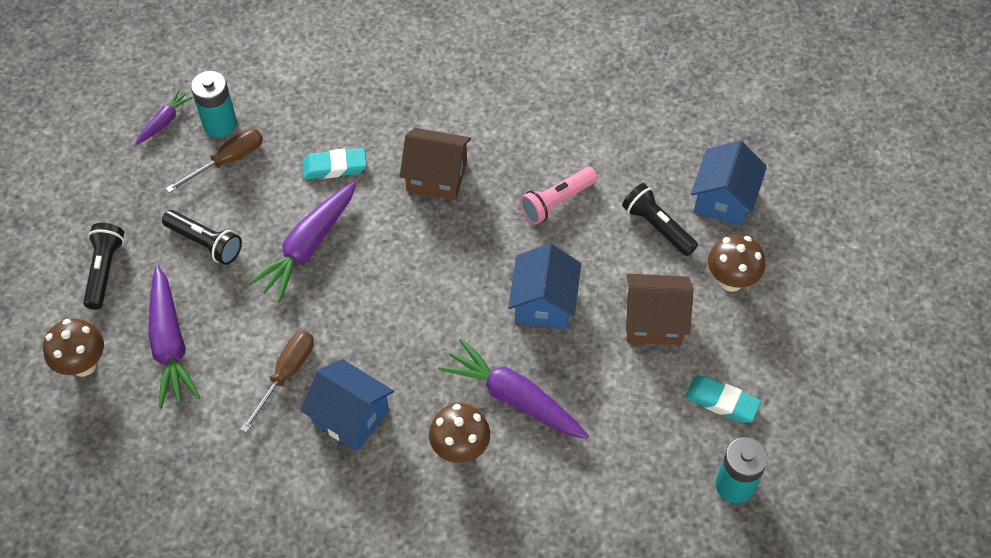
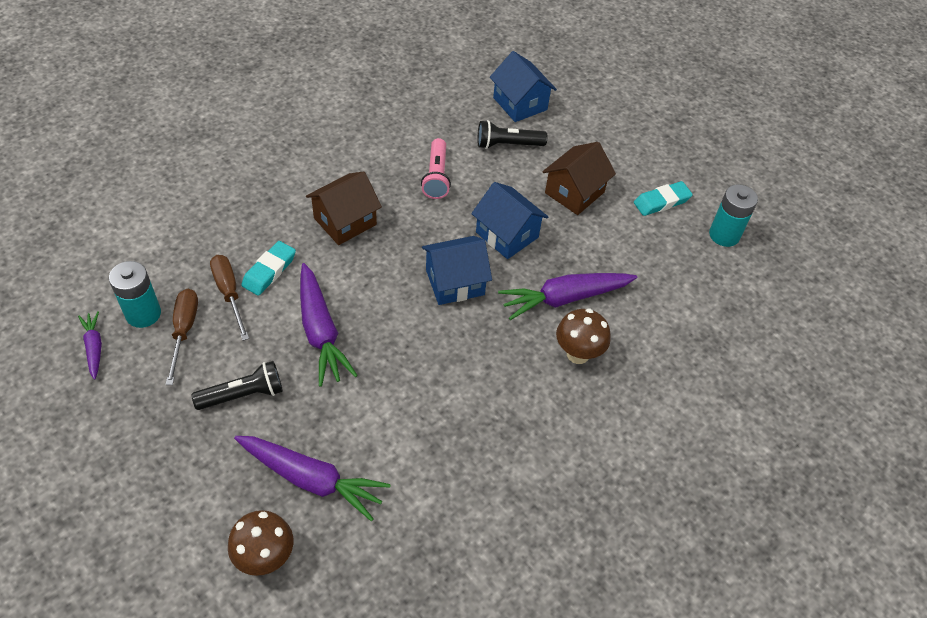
camera: 55 degrees left, 5 degrees down
(105, 271) = (190, 483): black flashlight -> none
(286, 374) = (418, 418): brown screwdriver -> brown screwdriver (229, 293)
(350, 416) = (492, 400): blue house -> blue house (455, 282)
(731, 281) = (581, 140): brown mushroom -> none

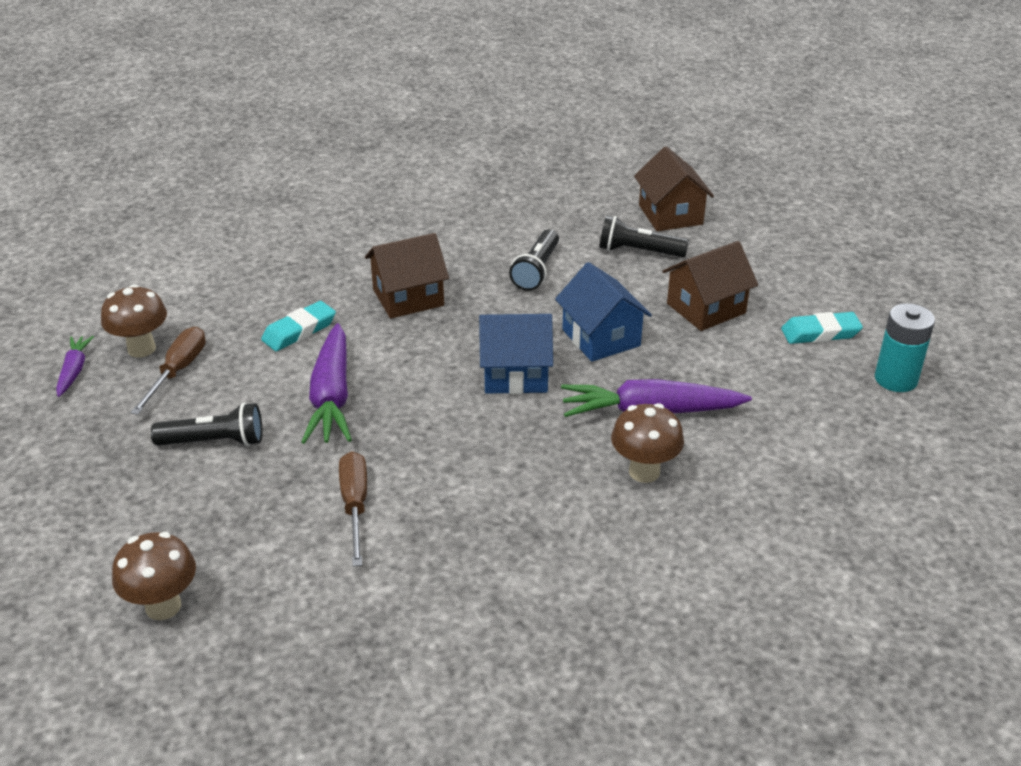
camera: 20 degrees right, 15 degrees down
(143, 314) = (141, 349): turquoise battery -> brown mushroom
(229, 293) = (244, 345): brown screwdriver -> brown screwdriver (355, 506)
(312, 479) = (254, 539): purple carrot -> none
(436, 176) = (536, 270): pink flashlight -> black flashlight
(520, 104) = (670, 215): blue house -> brown house

